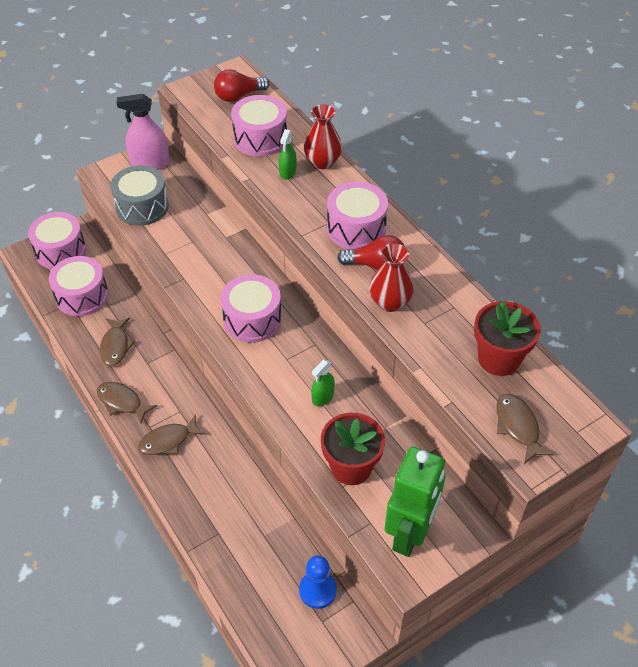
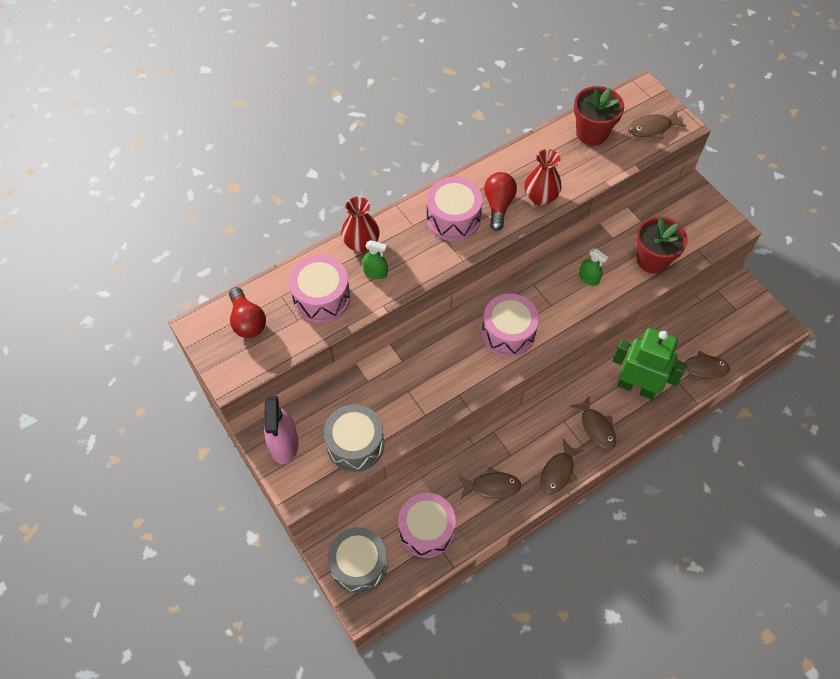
camera: 90 degrees left, 10 degrees up
(60, 251) = (359, 564): pink drum -> grey drum
(235, 562) = (701, 368): none -> brown fish
(317, 590) = (714, 312): blue pawn -> none
(410, 533) = (702, 225): green robot -> green robot (636, 387)

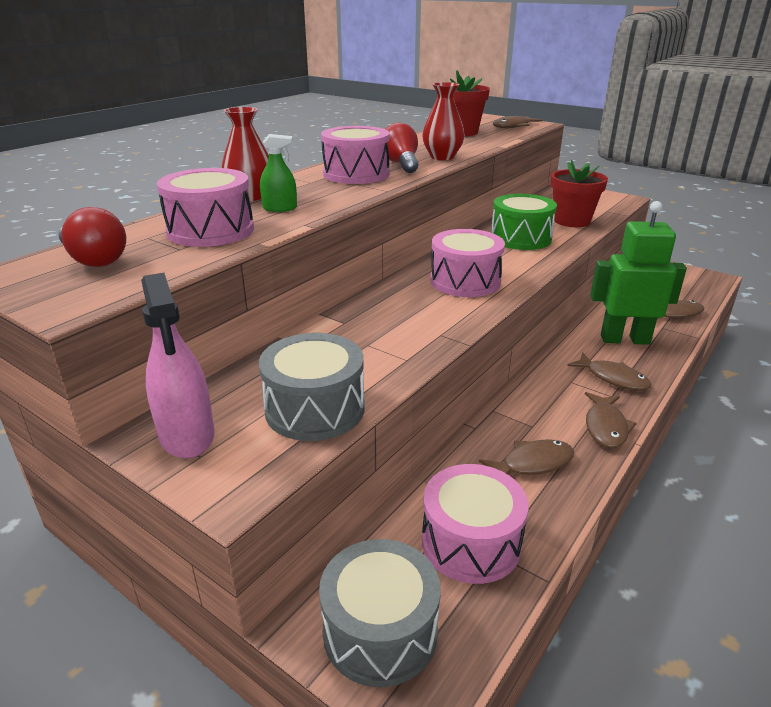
camera: 20 degrees left, 30 degrees down
(588, 278) = (520, 238): green spray bottle -> green drum

